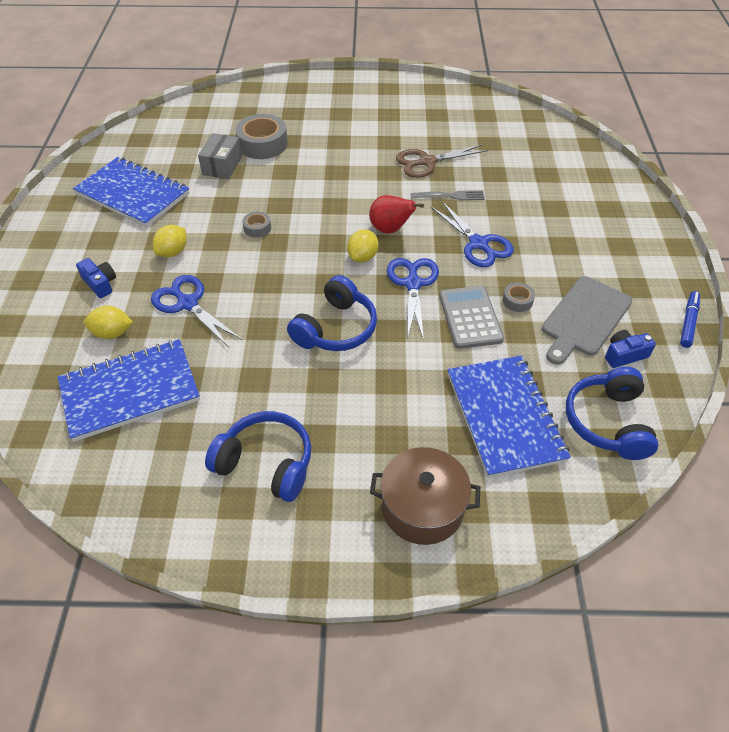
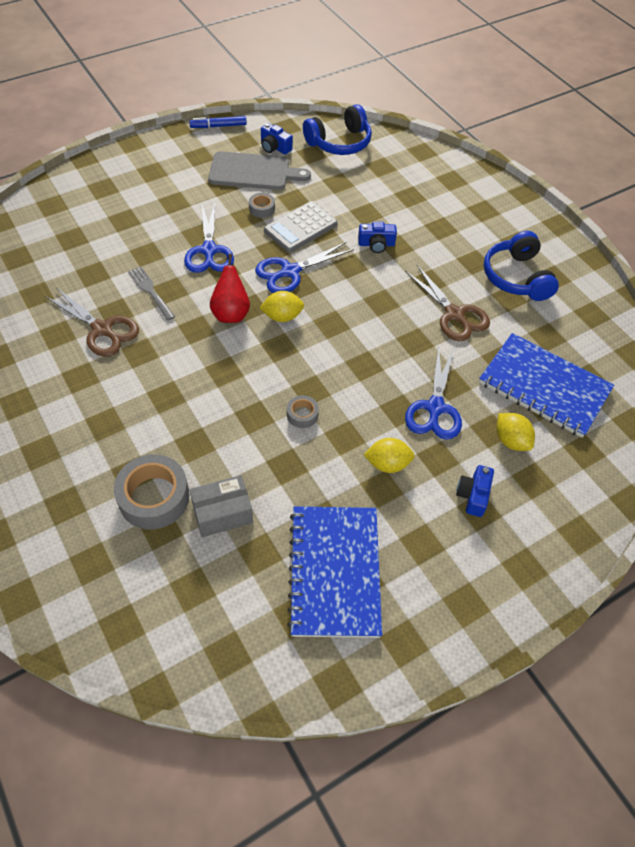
camera: 125 degrees left, 5 degrees up
(266, 375) = (454, 314): none -> brown scissors
(336, 328) = (376, 296): blue headphones -> none
(405, 365) = (376, 244): none -> blue camera
(422, 508) = (472, 197): brown pot -> none
(478, 244) = (209, 250): blue scissors -> blue scissors turned 150 degrees clockwise
(505, 416) = (375, 184): blue notebook -> none

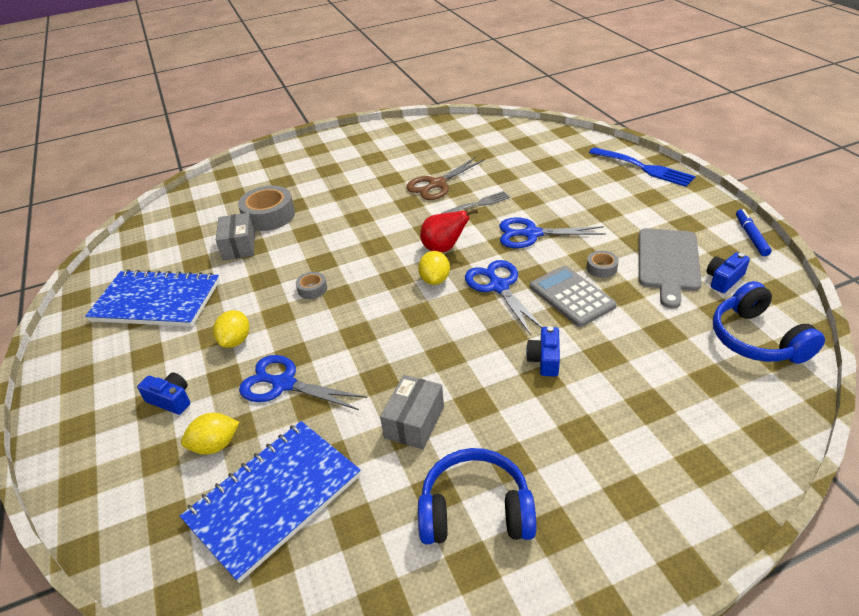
camera: 105 degrees right, 15 degrees down
(98, 171) = (644, 168): none -> blue fork
(454, 314) = (414, 422): brown scissors -> grey box

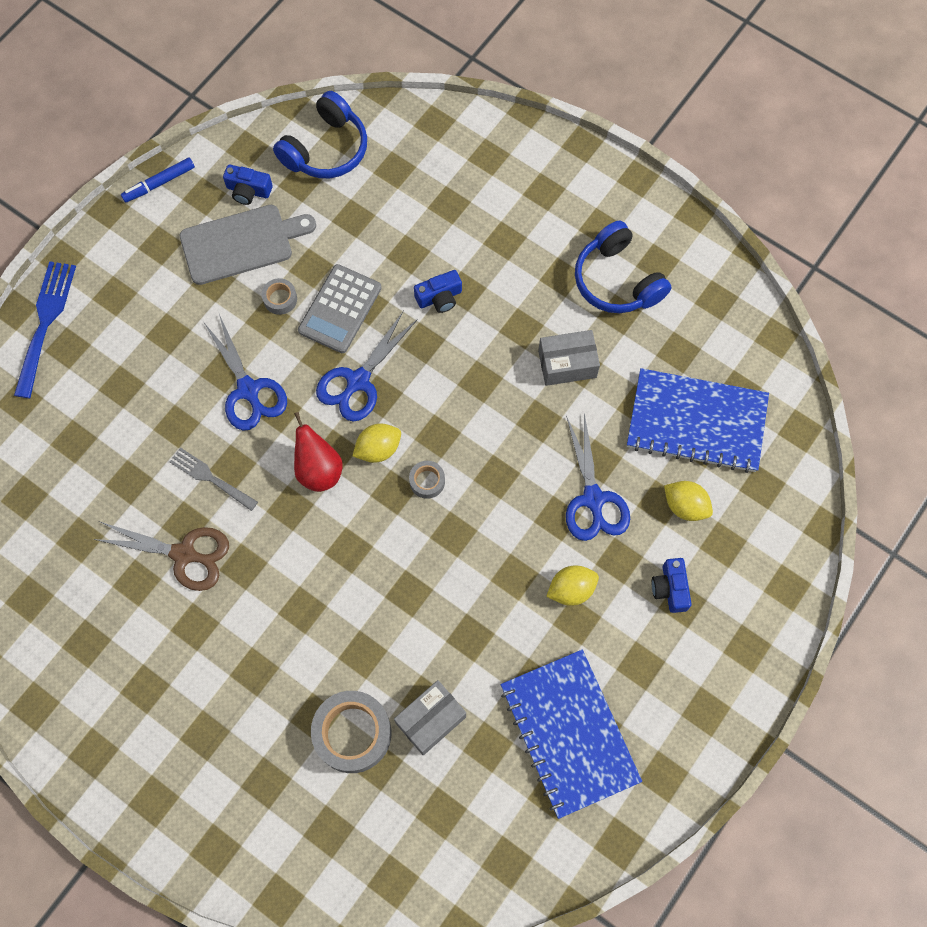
camera: 125 degrees left, 30 degrees up
(312, 289) = (458, 568): grey tape -> grey tape (427, 481)

